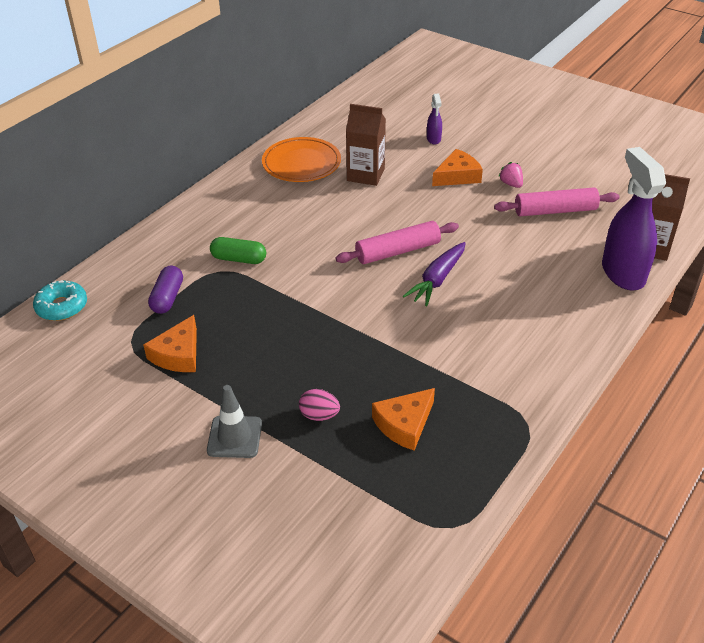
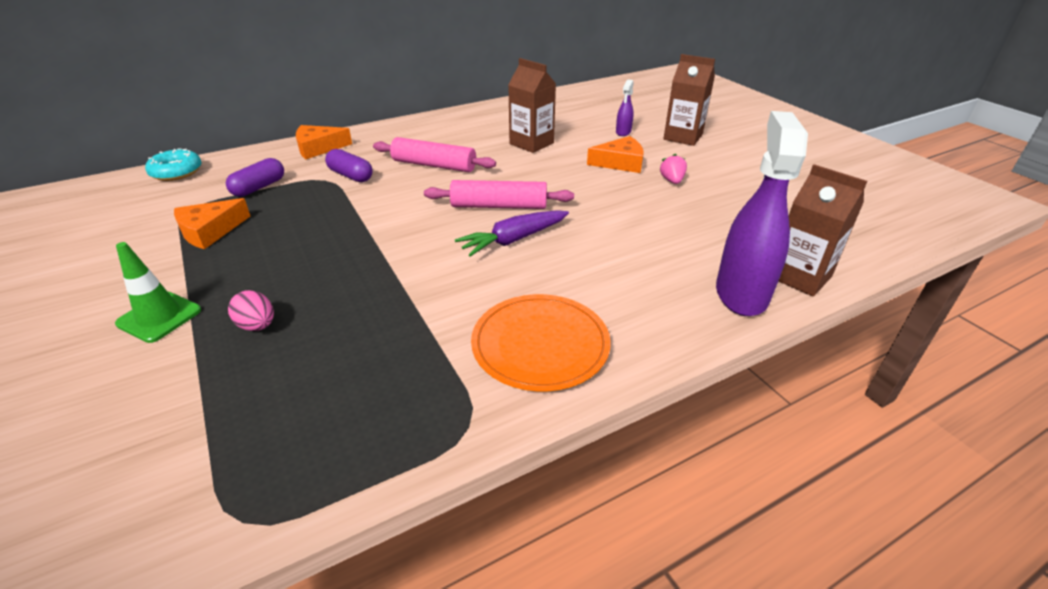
camera: 25 degrees right, 5 degrees down
(234, 437) = (159, 317): grey traffic cone -> green traffic cone
(239, 259) = (350, 176): green capsule -> purple capsule
(301, 163) = (483, 124): orange plate -> orange plate (540, 345)
(404, 424) = (328, 368): orange cheese -> orange cheese (318, 148)
(486, 131) = (683, 137): none -> brown carton
(555, 211) = (703, 214): pink rolling pin -> pink rolling pin (434, 165)

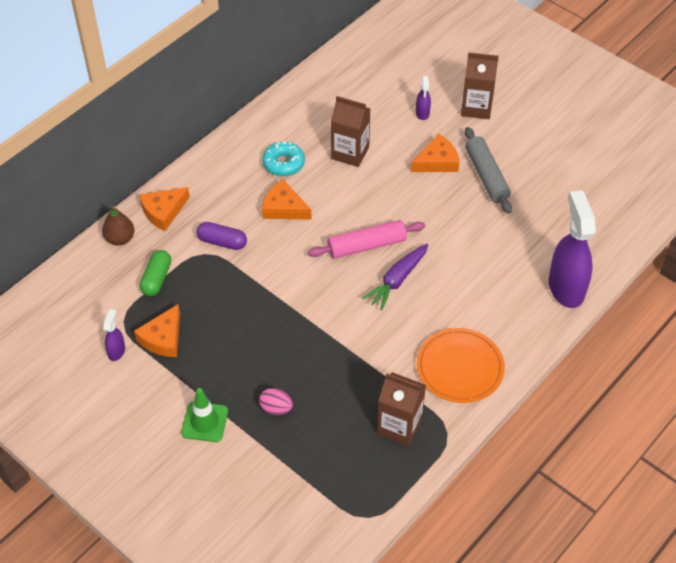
camera: 20 degrees left, 15 degrees up
(152, 230) = (116, 351): none -> purple spray bottle
(176, 172) = (65, 280): turquoise donut -> turquoise donut (283, 163)
(259, 187) = (156, 279): purple capsule -> green capsule
(260, 157) = (120, 239): none -> brown pear
(434, 165) = (284, 208): pink rolling pin -> orange cheese
(672, 181) = (486, 176): pink strawberry -> grey rolling pin
(800, 277) = (599, 261): brown carton -> brown carton (399, 426)

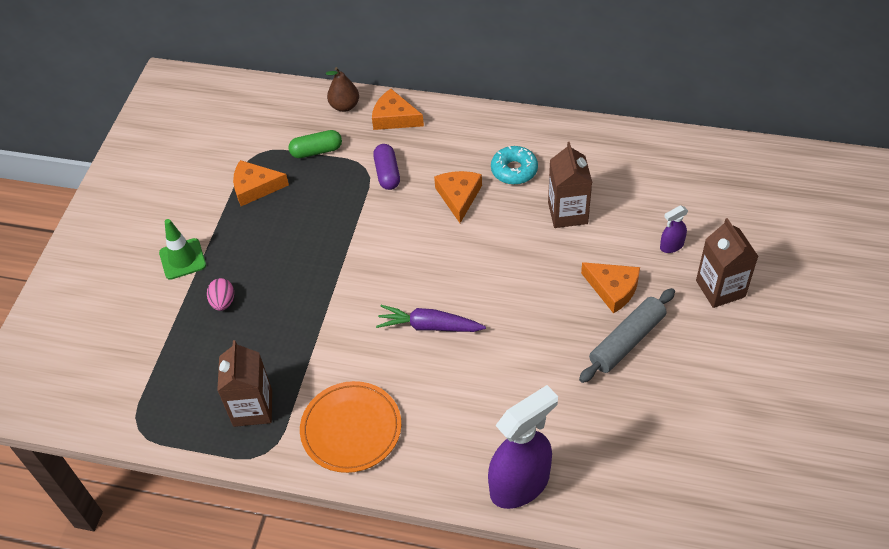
camera: 65 degrees right, 0 degrees up
(116, 351) = (224, 165): purple spray bottle -> none
(366, 245) = (457, 281): pink rolling pin -> none

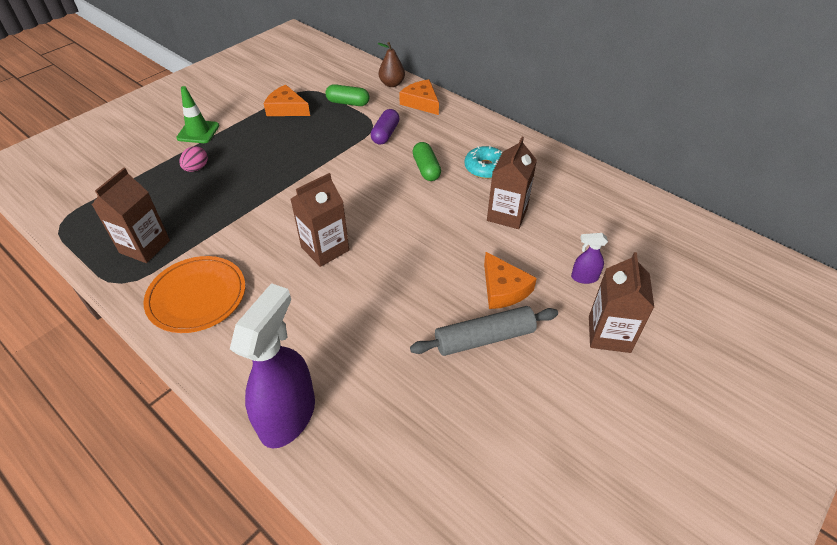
camera: 25 degrees right, 5 degrees down
(429, 326) = (325, 249): purple carrot -> brown carton
(459, 197) = (426, 169): orange cheese -> green capsule
(520, 484) = (288, 416): purple spray bottle -> purple spray bottle turned 60 degrees counterclockwise

